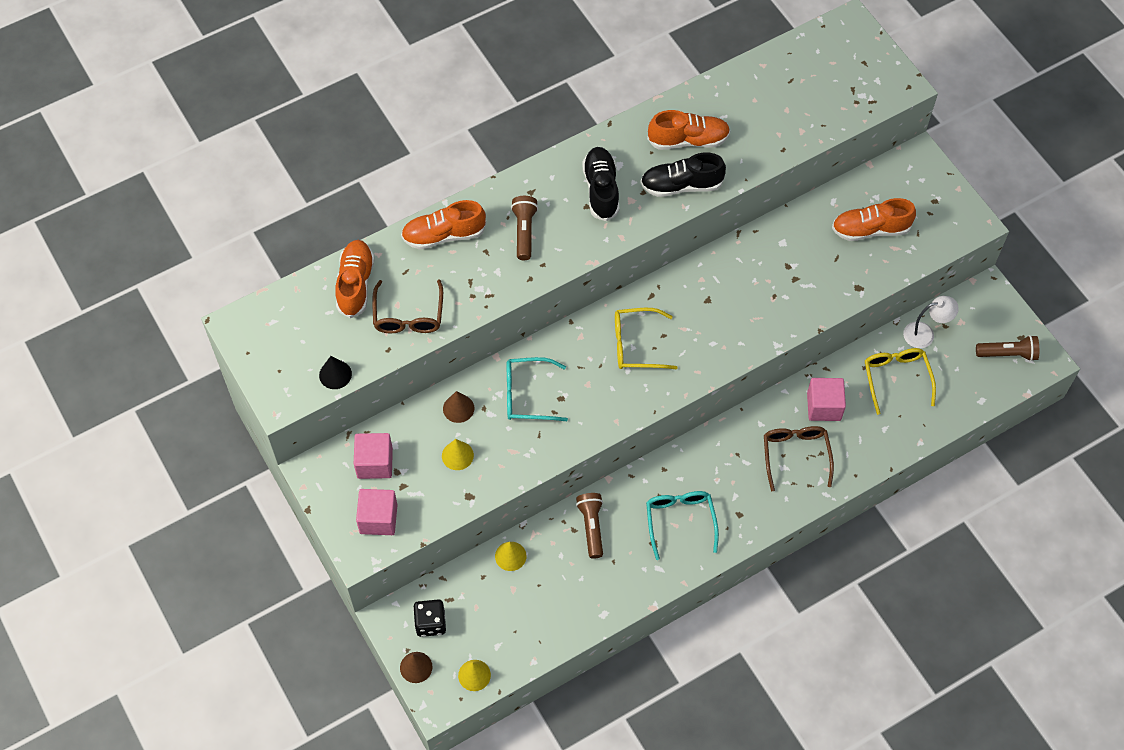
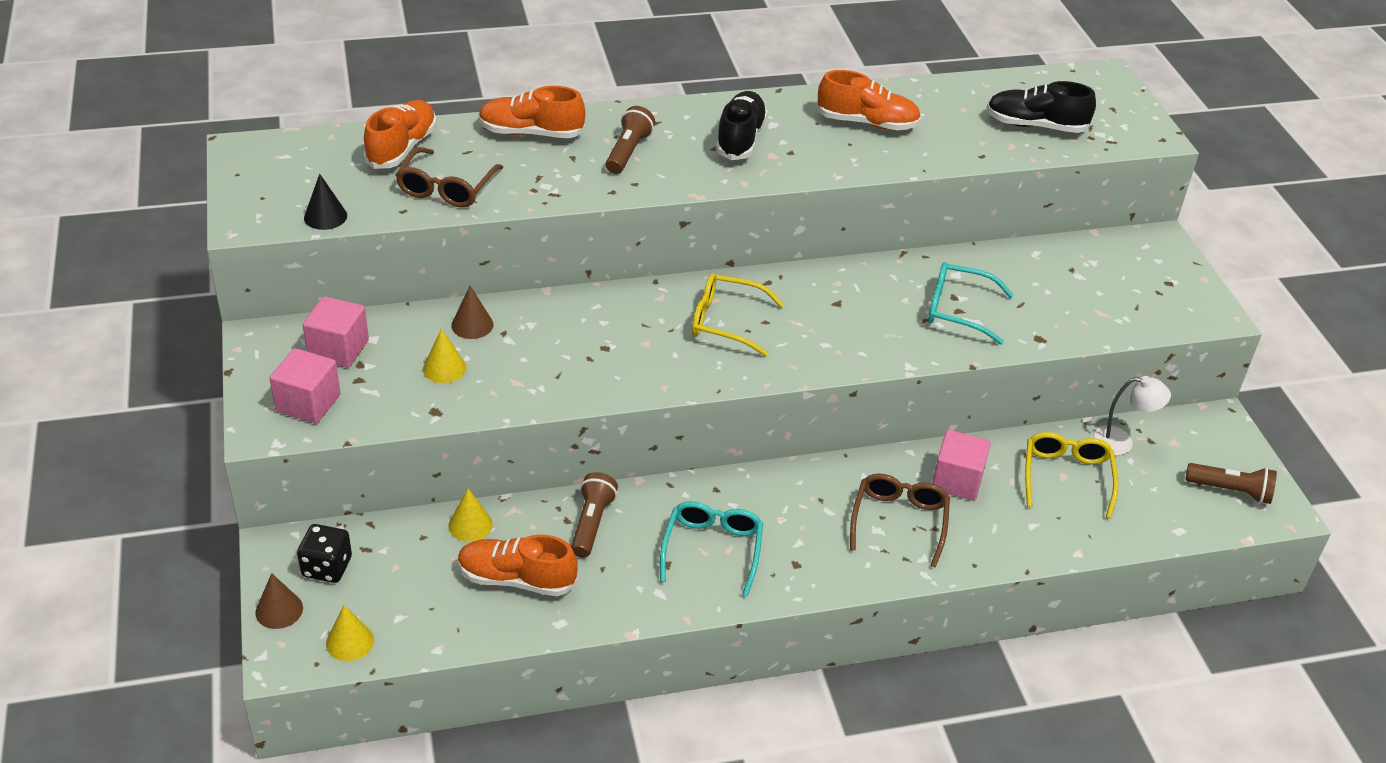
camera: 15 degrees right, 20 degrees down
(528, 395) = (565, 334): turquoise glasses -> turquoise glasses (958, 310)
(681, 185) = (840, 157): black shoe -> black shoe (1035, 125)
(870, 229) = (1075, 289): orange shoe -> orange shoe (516, 579)

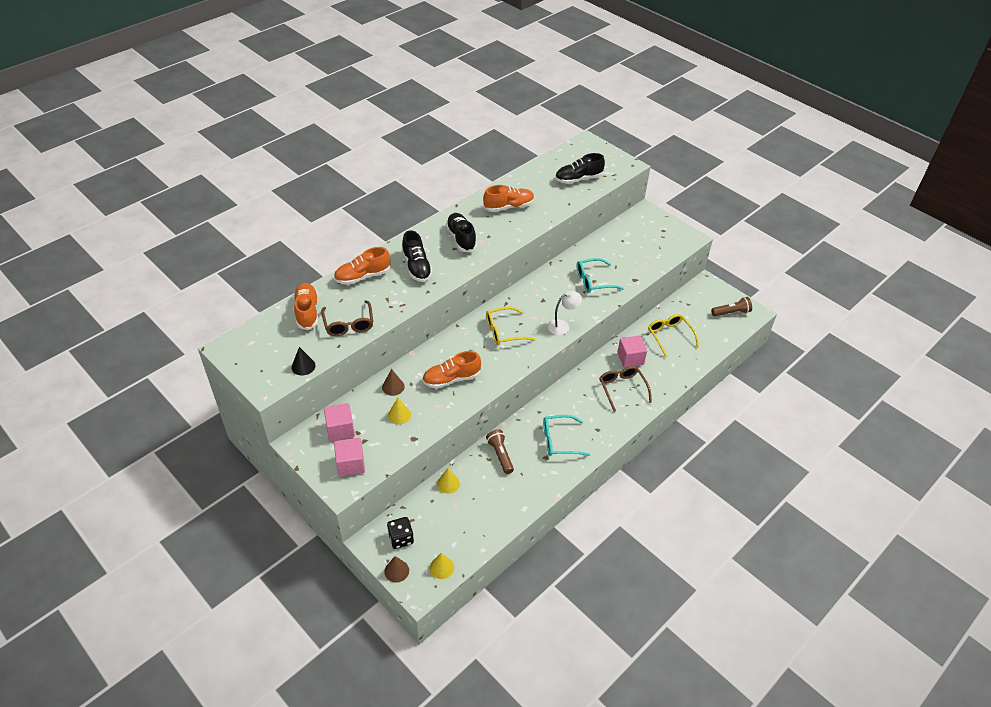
camera: 30 degrees left, 5 degrees up
(516, 579) = (489, 498): orange shoe -> orange shoe (451, 379)
(628, 152) = (417, 267): brown flashlight -> black shoe
(712, 550) = (559, 440): turquoise glasses -> turquoise glasses turned 75 degrees counterclockwise
(1121, 442) = (678, 310): white lamp -> white lamp (562, 326)

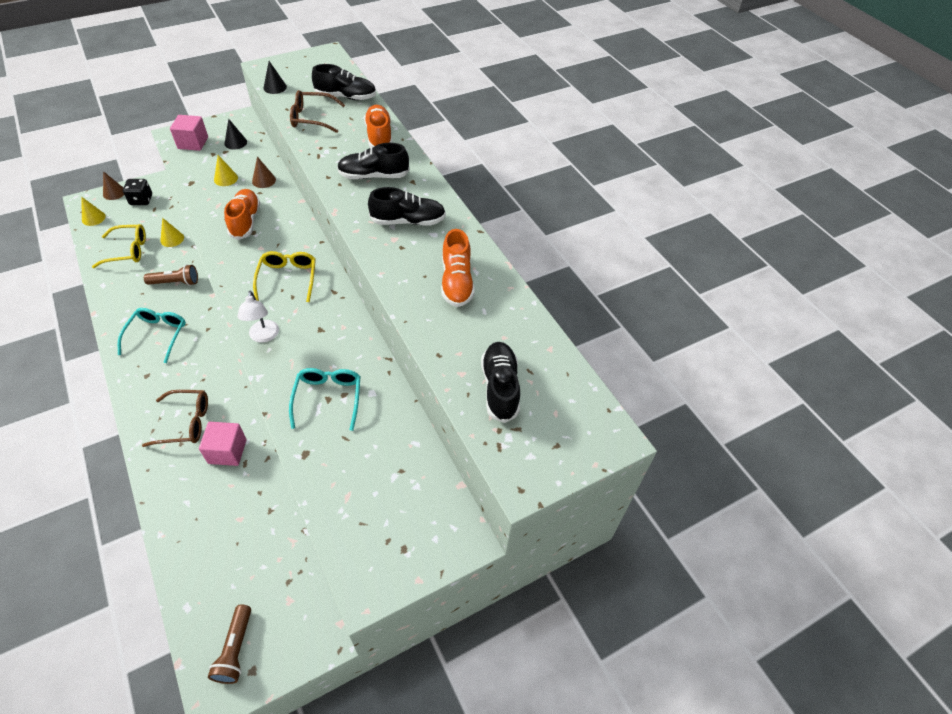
camera: 105 degrees right, 5 degrees up
(307, 312) = (346, 97): orange shoe -> black shoe
(340, 430) = (235, 142): pink cube -> black cone
(669, 336) = (238, 521): yellow glasses -> yellow glasses (127, 251)

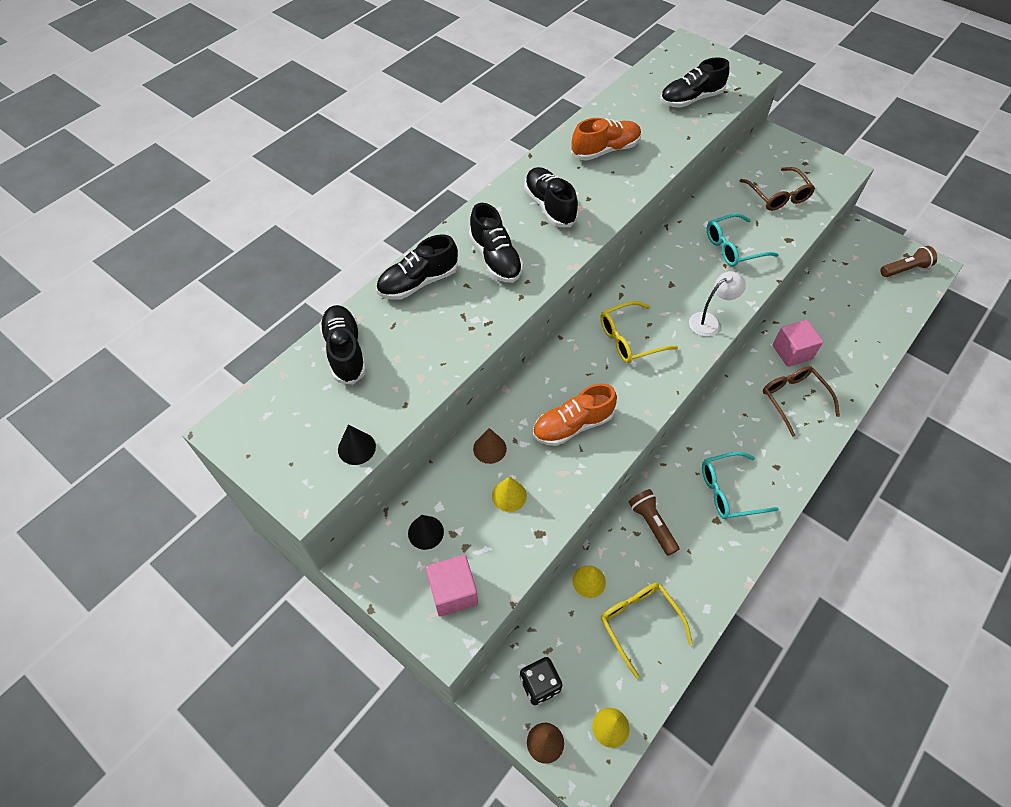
camera: 110 degrees left, 5 degrees up
(312, 118) = (413, 365): brown glasses -> brown glasses (778, 196)
(379, 136) = (418, 282): orange shoe -> black shoe

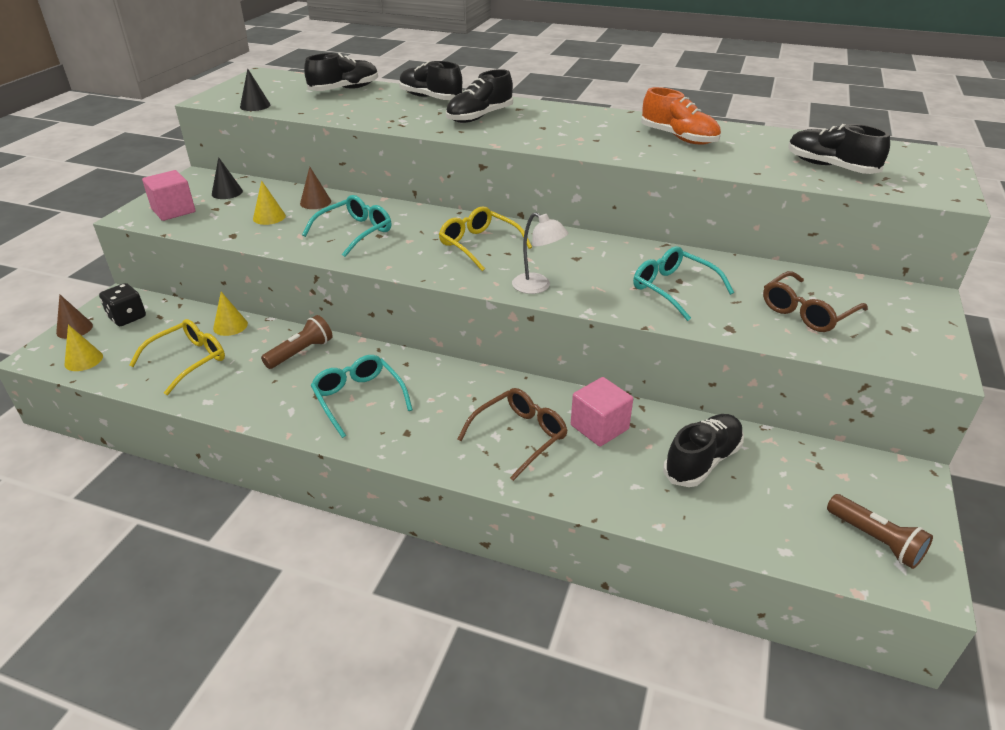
camera: 70 degrees right, 20 degrees down
(549, 206) = (567, 126): black shoe -> black shoe (702, 461)
(572, 425) = (355, 232): orange shoe -> turquoise glasses

